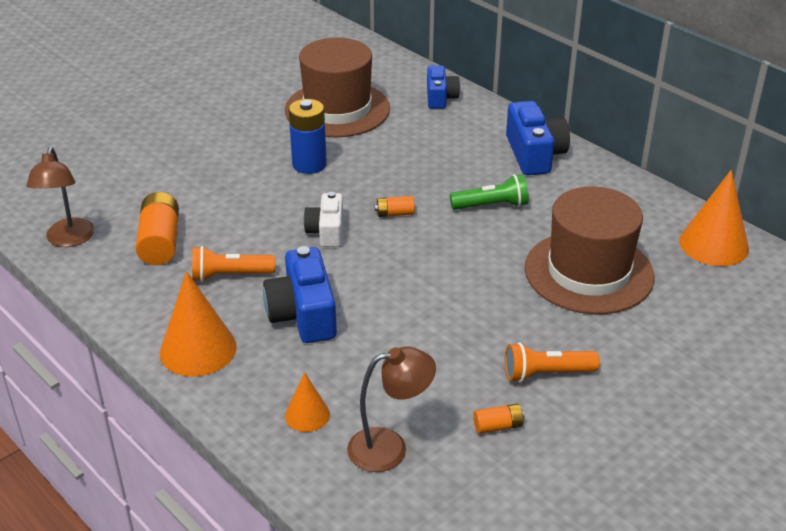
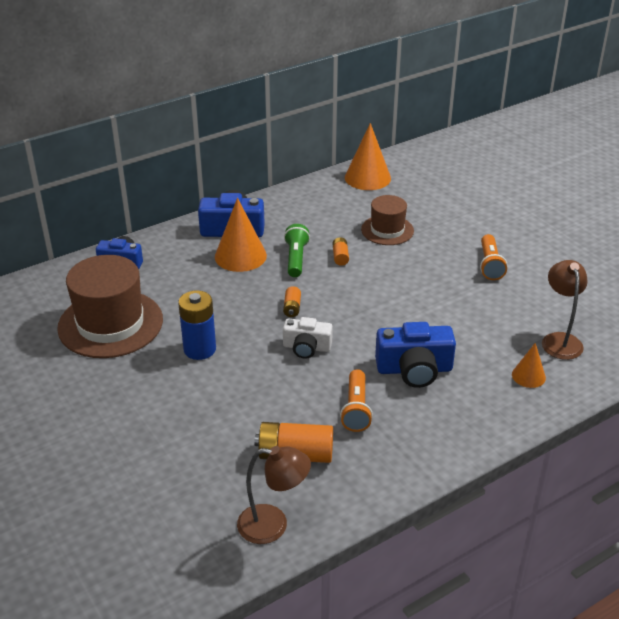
camera: 80 degrees left, 0 degrees up
(198, 349) = (451, 432): orange cone -> orange cone (240, 256)
(498, 426) = (538, 292): orange battery -> orange battery (340, 257)
(588, 272) = (387, 230): brown hat -> brown hat, size x0.57

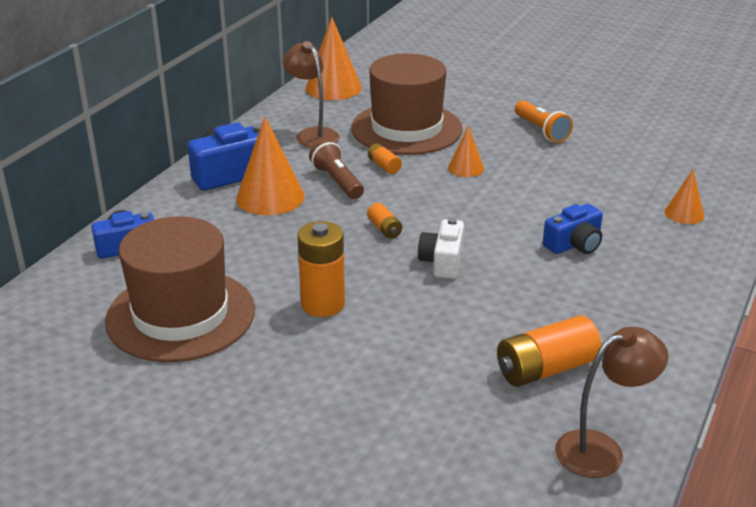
camera: 30 degrees left, 5 degrees down
(200, 349) = (323, 304): blue battery -> orange battery
(296, 258) = (337, 181): green flashlight -> brown flashlight
(306, 347) = (442, 261): white camera -> white camera turned 120 degrees clockwise
(356, 409) = (559, 301): orange flashlight -> none
(387, 230) = (406, 128): brown hat -> brown hat, size x1.74
(398, 278) = (466, 168): none -> orange cone
(414, 369) = (574, 244): blue camera -> blue camera, size x0.65
(559, 340) = (675, 174): brown lamp -> brown lamp (312, 134)

